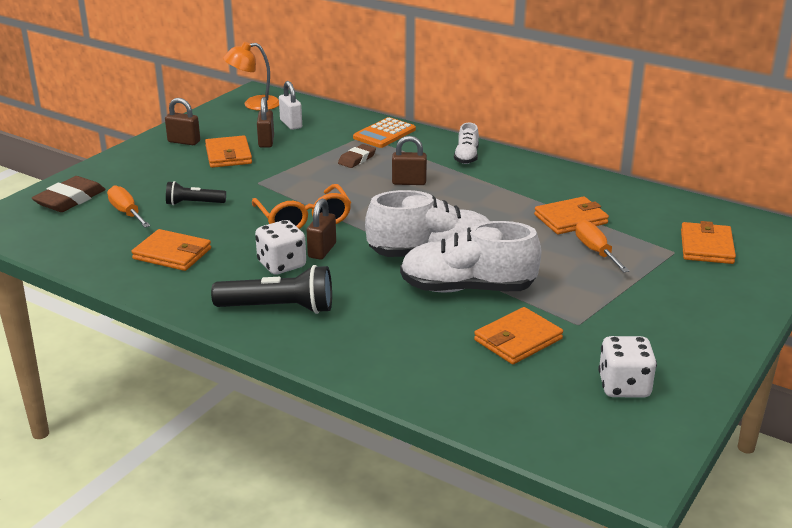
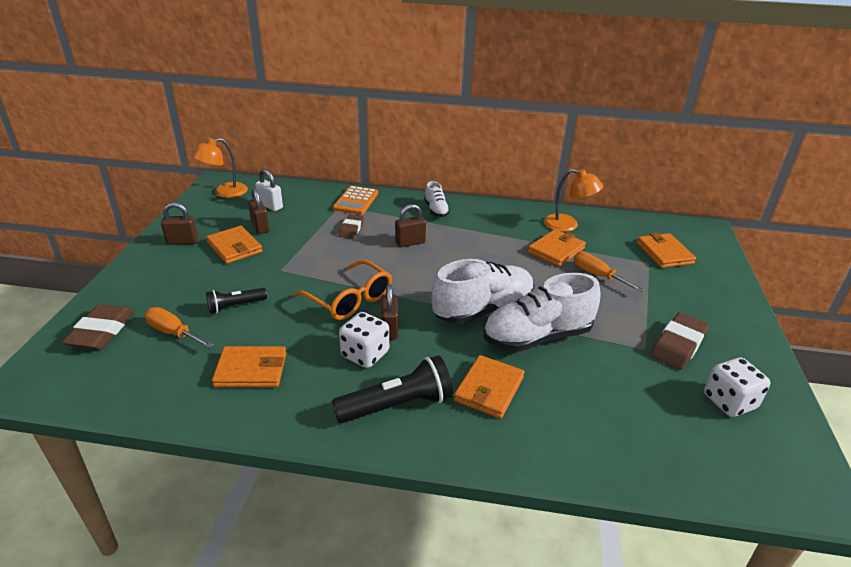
camera: 25 degrees left, 5 degrees up
(518, 340) = (617, 378): orange wallet -> orange wallet (489, 389)
(612, 198) = (568, 225): none -> orange lamp
(621, 329) = (678, 345): none -> brown eraser

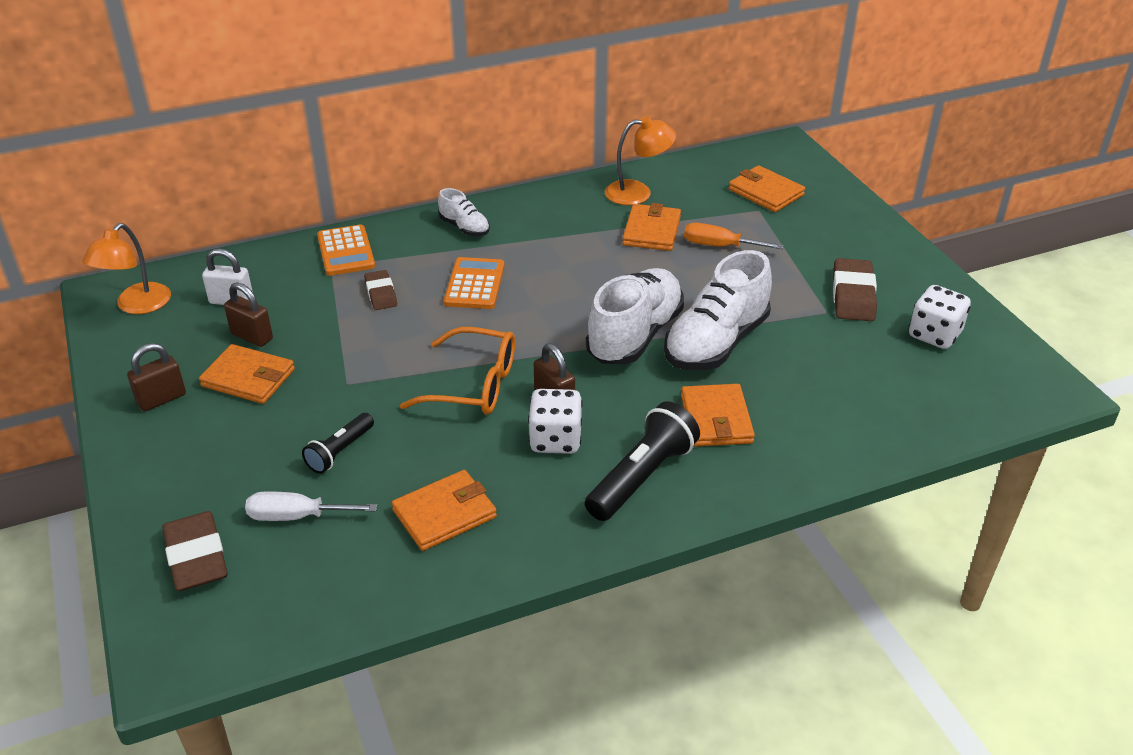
camera: 30 degrees left, 5 degrees up
(173, 332) = (297, 516): orange screwdriver -> white screwdriver
(410, 243) = (474, 284): brown padlock -> orange calculator

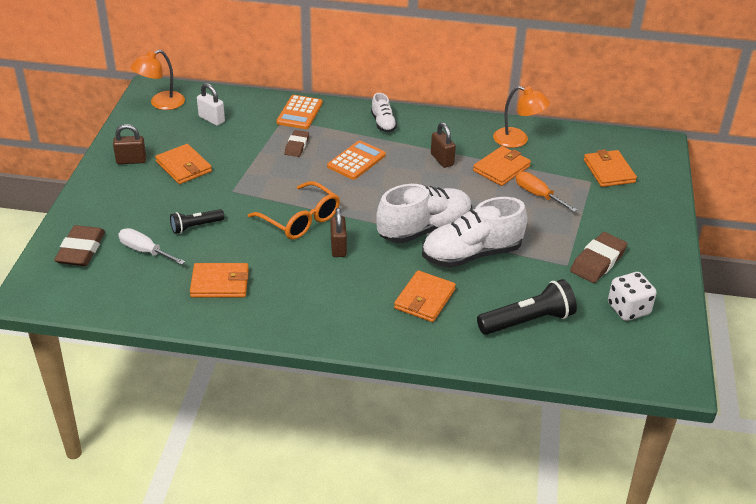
camera: 30 degrees right, 0 degrees up
(252, 336) = (205, 144): brown padlock -> brown padlock (442, 159)
(555, 440) = (317, 270): white dice -> none
(641, 477) = (346, 312): black flashlight -> black flashlight (527, 321)

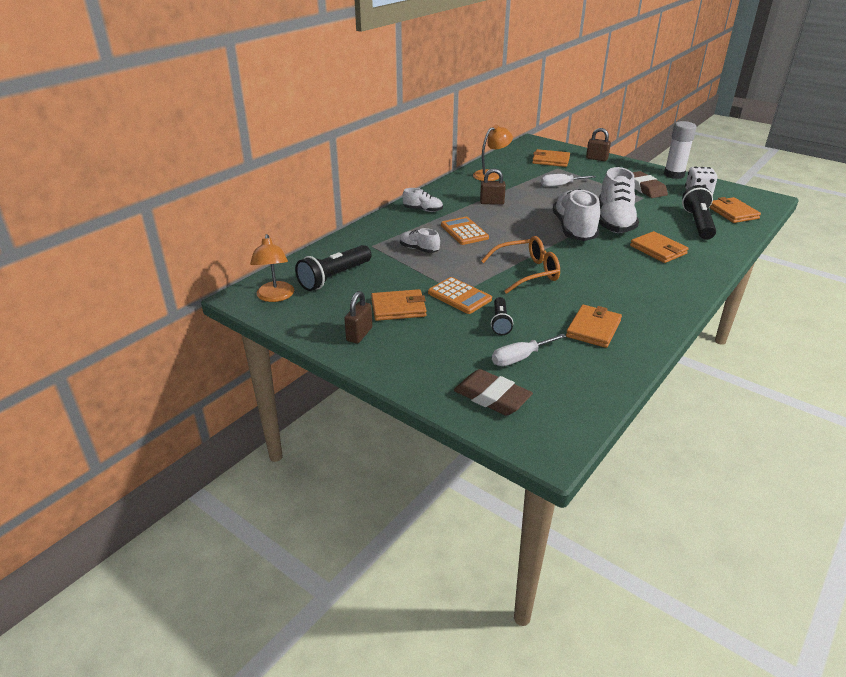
camera: 60 degrees left, 5 degrees down
(211, 119) = (334, 277): white padlock -> black flashlight
(297, 146) = (419, 249): brown eraser -> white shoe
(299, 113) = (370, 237): orange calculator -> orange calculator (459, 296)
(338, 247) = (575, 266): brown padlock -> brown padlock (596, 159)
(501, 168) = (520, 188): orange wallet -> orange wallet (732, 213)
(538, 195) = (560, 185): orange screwdriver -> white screwdriver
(673, 279) = (674, 175): none -> white glue stick

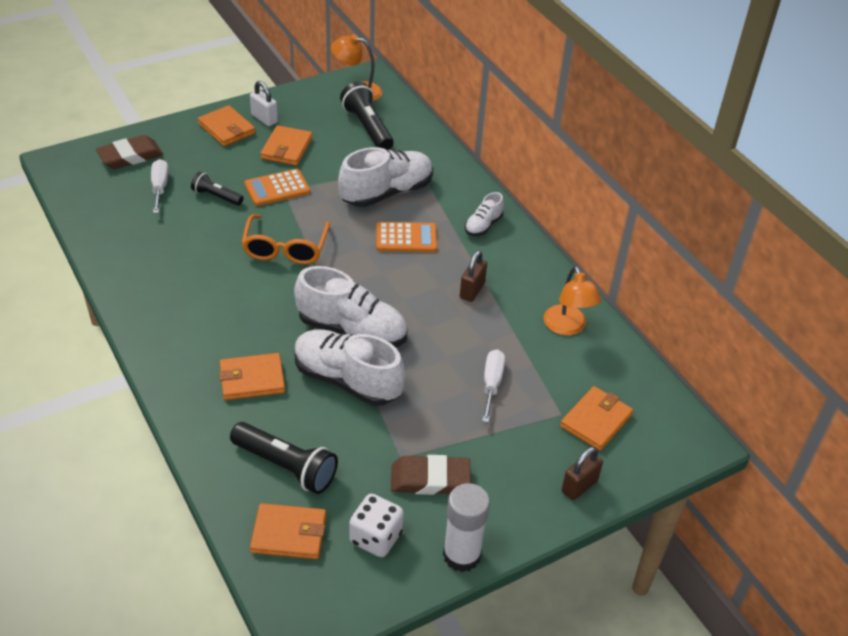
camera: 110 degrees right, 10 degrees up
(359, 334) = (264, 119): brown padlock -> white padlock
(419, 249) = (386, 192): white shoe -> white shoe, size x2.00
(593, 329) = (158, 247): orange wallet -> orange wallet (227, 128)

